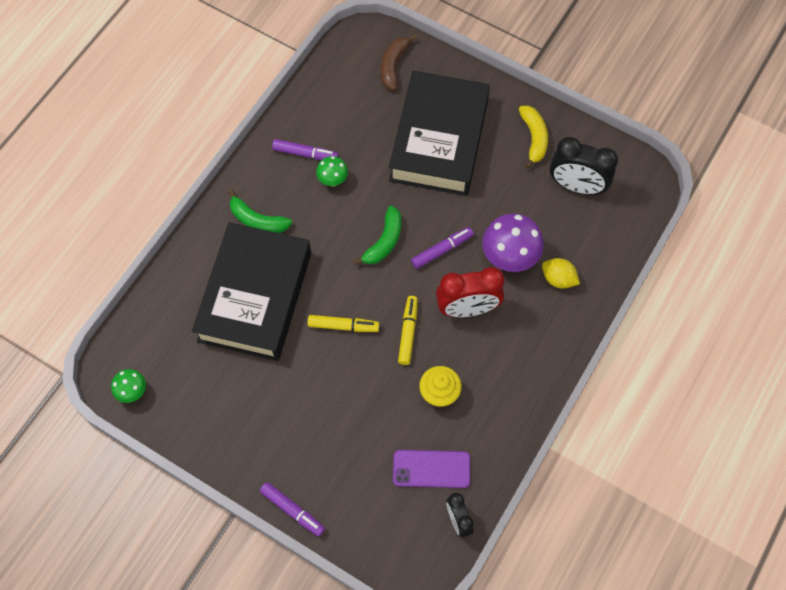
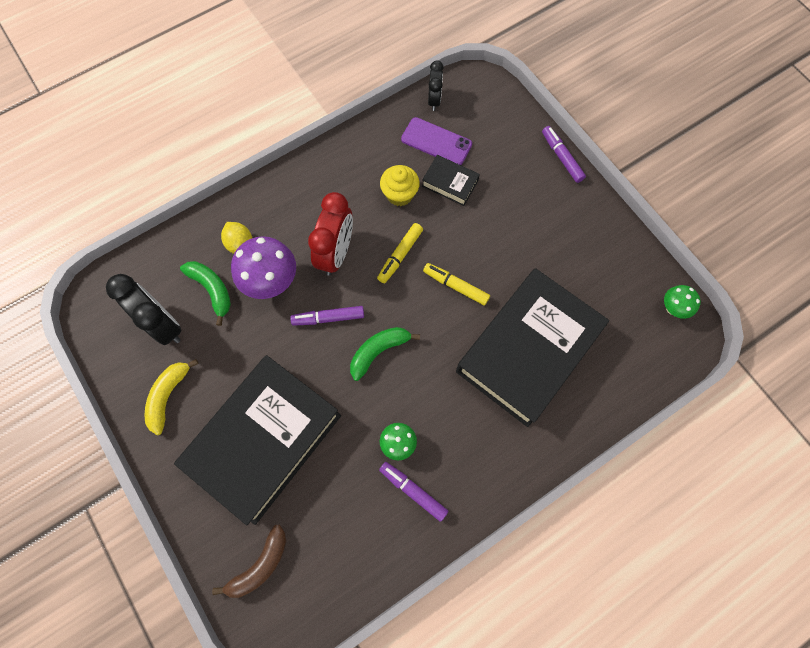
camera: 155 degrees left, 5 degrees up
(257, 220) = (495, 433): green banana -> green banana (212, 290)
(395, 428) = (450, 183): none -> black book
(467, 309) = (336, 253): red clock -> red clock turned 90 degrees clockwise

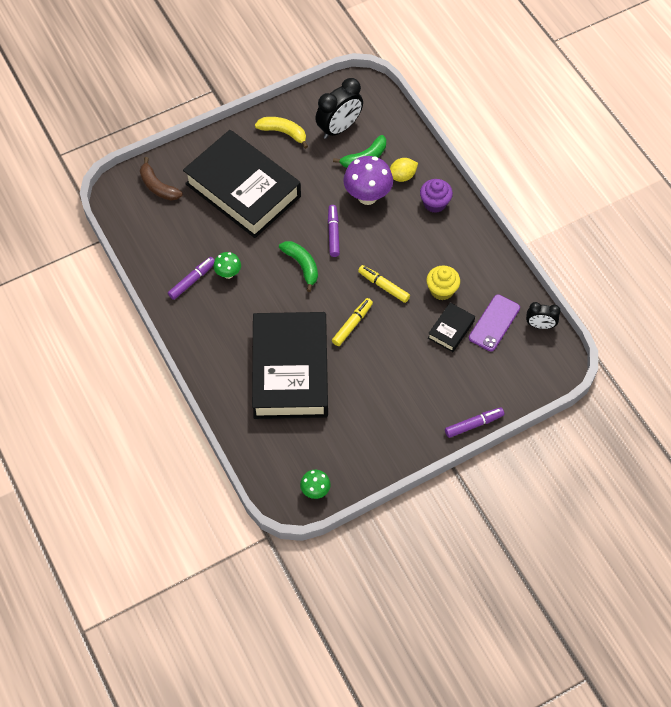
camera: 95 degrees right, 10 degrees down
(280, 207) = (435, 203): none -> purple cupcake
(336, 253) = (389, 241): red clock -> none
(527, 350) = (290, 371): black book -> black book turned 45 degrees clockwise

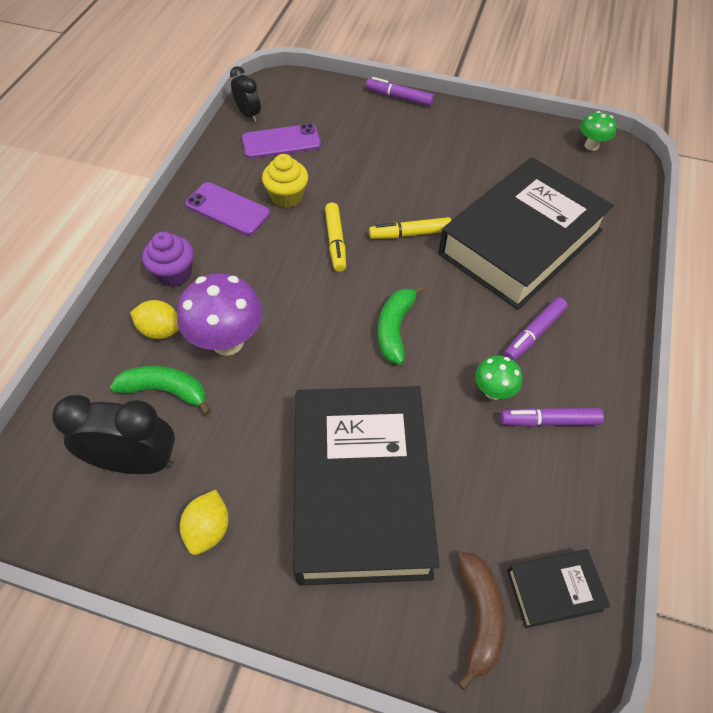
camera: 135 degrees left, 5 degrees down
(283, 133) = (208, 529): yellow banana -> yellow lemon
(333, 233) = (318, 334): purple marker -> purple marker (533, 333)
(451, 330) = (324, 164): black book -> black book (554, 590)
(460, 256) = (227, 209): none -> purple phone

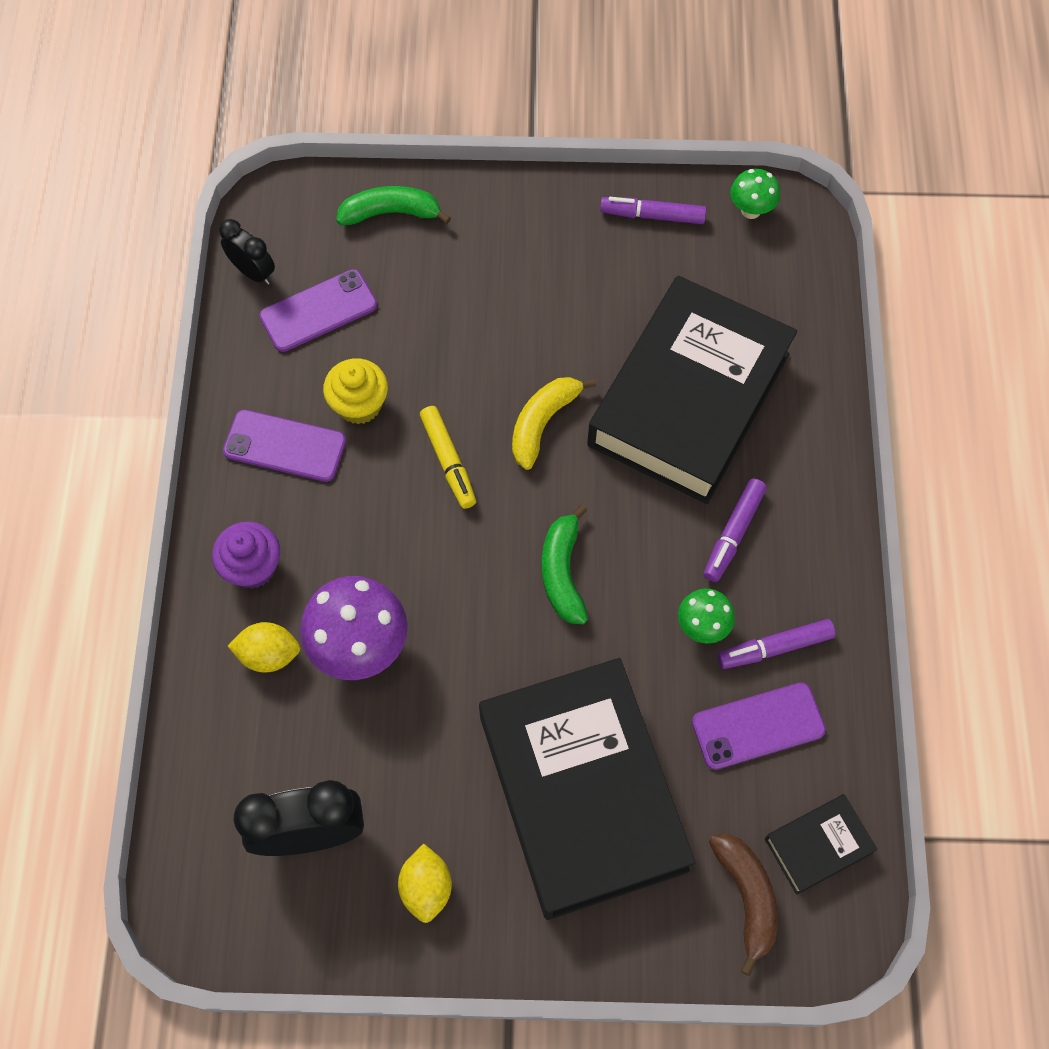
camera: 15 degrees left, 10 degrees up
(166, 390) = (309, 734): green banana -> green banana (391, 213)
(399, 97) = (462, 186): purple marker -> purple marker (652, 215)
(410, 234) = (542, 423): yellow marker -> yellow banana
(522, 476) = (758, 726): none -> purple phone

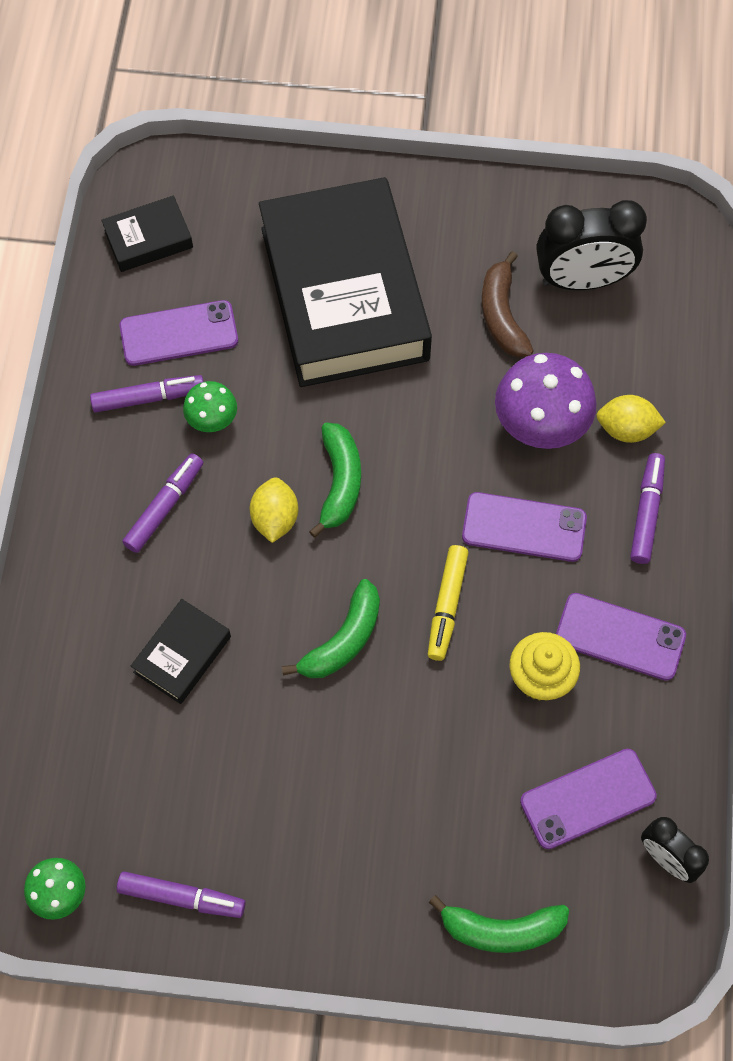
camera: 175 degrees left, 0 degrees up
(253, 567) = (646, 512): purple cupcake -> purple marker
(375, 542) = (524, 527): none -> purple phone
(426, 887) = (484, 234): yellow lemon -> yellow lemon (275, 518)
(448, 461) = (446, 606): yellow marker -> yellow marker turned 150 degrees counterclockwise
(542, 423) = (343, 640): yellow banana -> green banana
(688, 399) = (182, 654): black book -> black book, size x0.41
(746, 897) = (217, 208): brown banana -> brown banana (502, 315)

